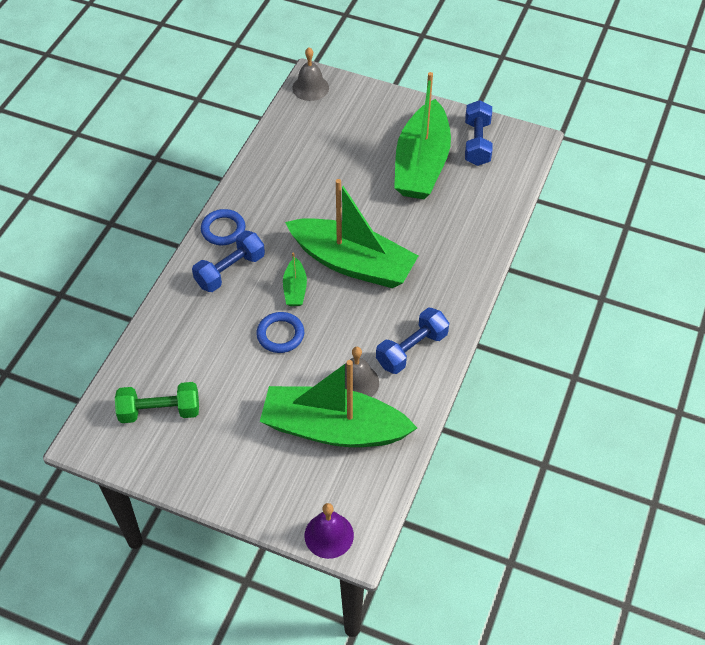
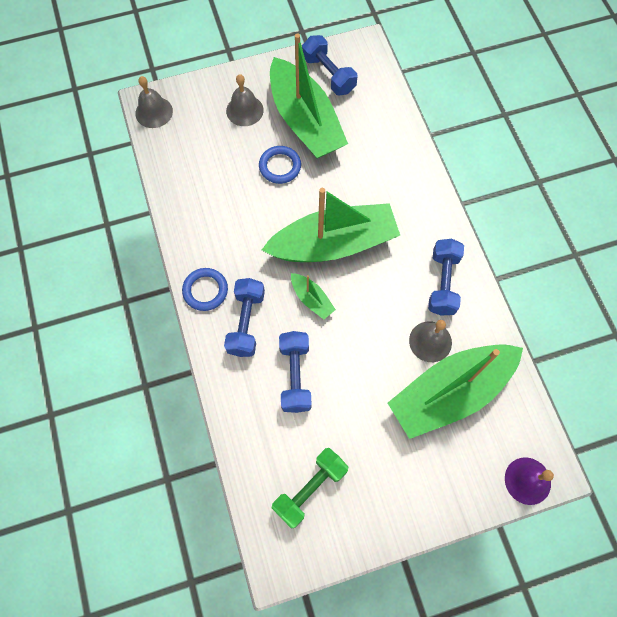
camera: 40 degrees left, 15 degrees up
(228, 330) = (295, 376): none -> blue dumbbell
(280, 334) = (338, 347): blue ring -> blue ring (280, 166)
(381, 128) = (244, 110): none -> grey bell

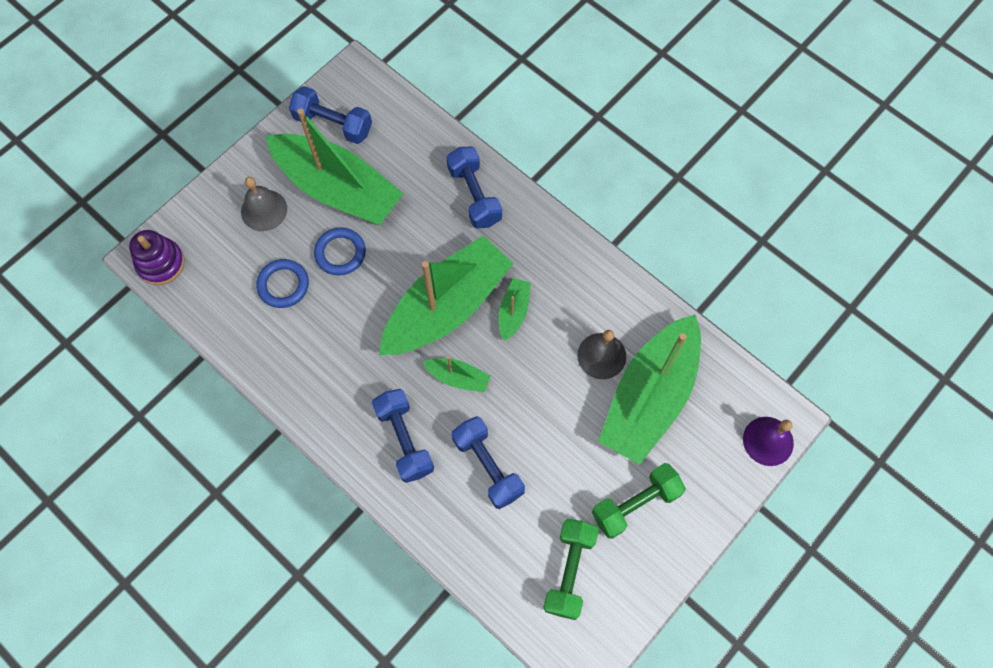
camera: 30 degrees left, 0 degrees up
(154, 112) = (161, 263): grey bell -> purple stacking toy
(205, 290) = (340, 430): blue ring -> blue ring (283, 285)
(381, 273) = (513, 312): none -> green boat
(391, 468) = (635, 504): none -> green dumbbell
(443, 283) = (580, 289): blue dumbbell -> blue dumbbell (474, 195)

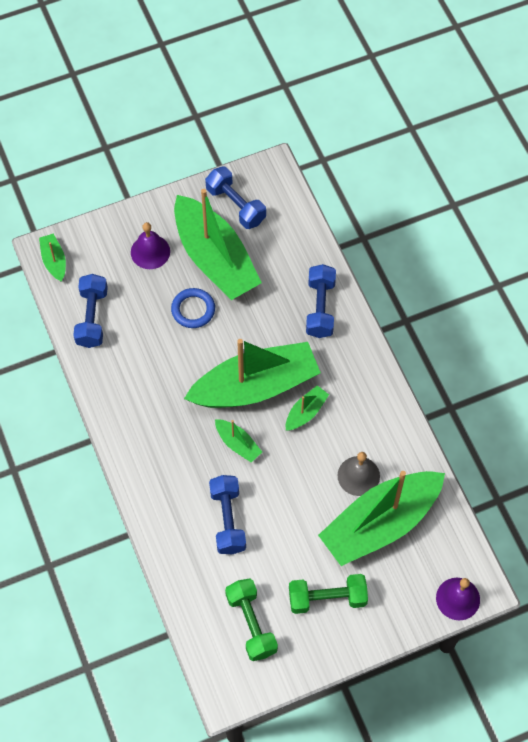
camera: 25 degrees right, 5 degrees down
(161, 263) = (54, 261): purple stacking toy -> green boat
(264, 210) = (150, 252): grey bell -> purple bell
(283, 285) = (138, 316): blue ring -> none
(404, 440) = (174, 472): blue dumbbell -> blue dumbbell (92, 317)
(569, 571) = (251, 624): green dumbbell -> green dumbbell turned 60 degrees counterclockwise

